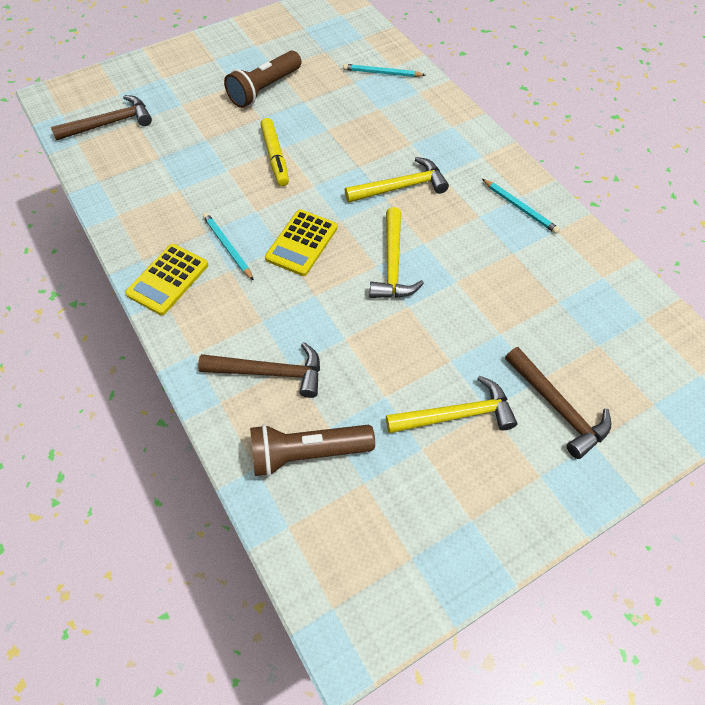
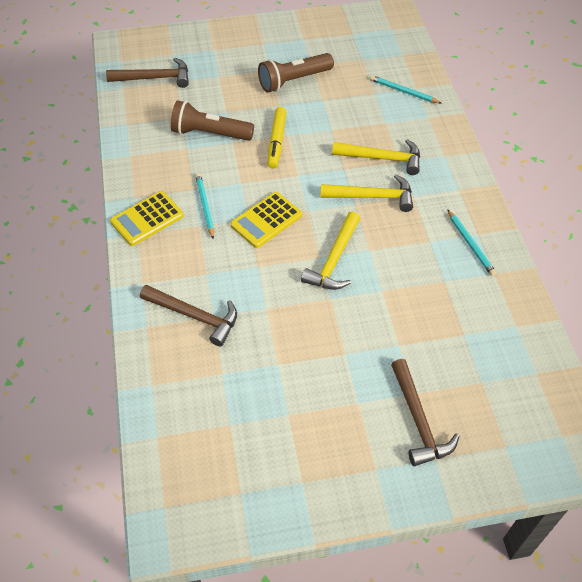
camera: 20 degrees right, 5 degrees down
(307, 453) = (196, 387): brown flashlight -> brown flashlight (210, 133)
(456, 414) = (329, 398): yellow hammer -> yellow hammer (382, 158)

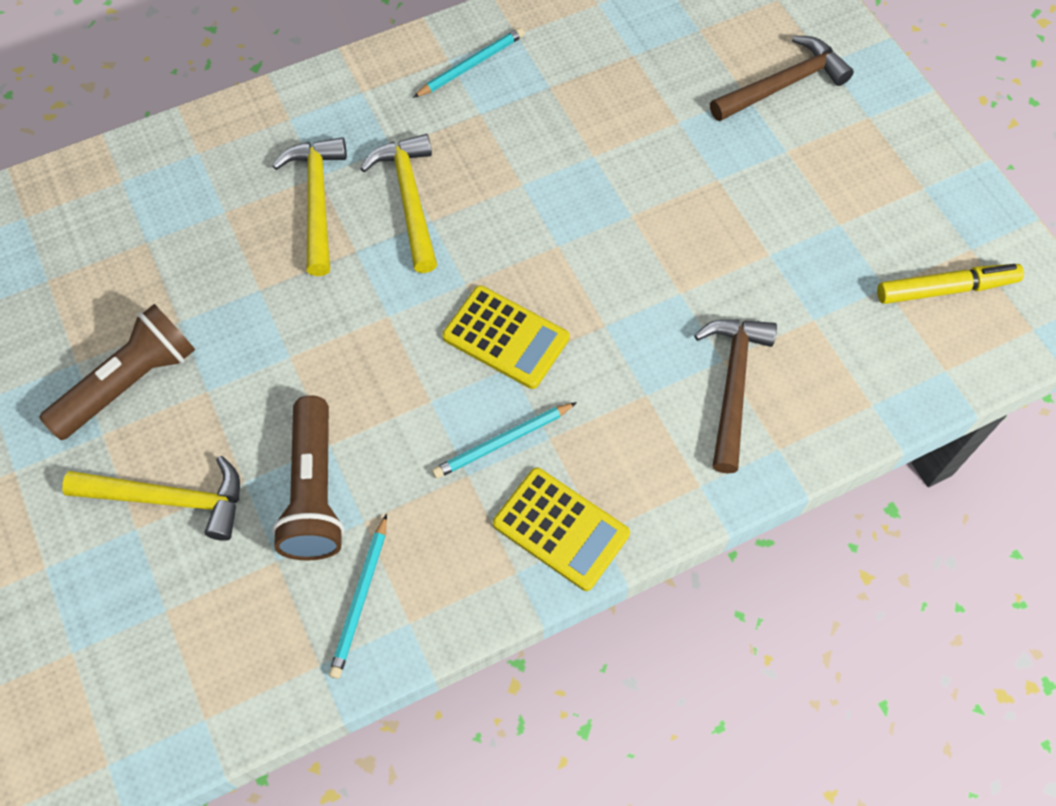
camera: 105 degrees left, 10 degrees up
(154, 78) = (161, 661): brown hammer -> none
(276, 142) = (311, 370): yellow marker -> yellow marker (946, 289)
(293, 80) = (130, 383): brown flashlight -> brown flashlight turned 90 degrees counterclockwise
(334, 260) = (557, 225): yellow hammer -> yellow hammer (169, 499)
(403, 91) = (135, 198): turquoise pencil -> turquoise pencil (361, 598)

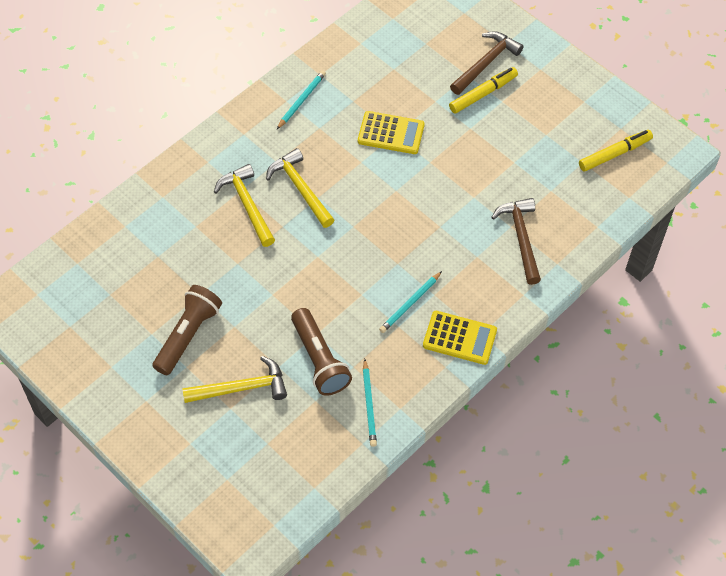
camera: 20 degrees left, 5 degrees down
(505, 338) = (388, 249): yellow calculator -> yellow calculator (391, 133)
(760, 131) = (483, 94): none -> yellow marker

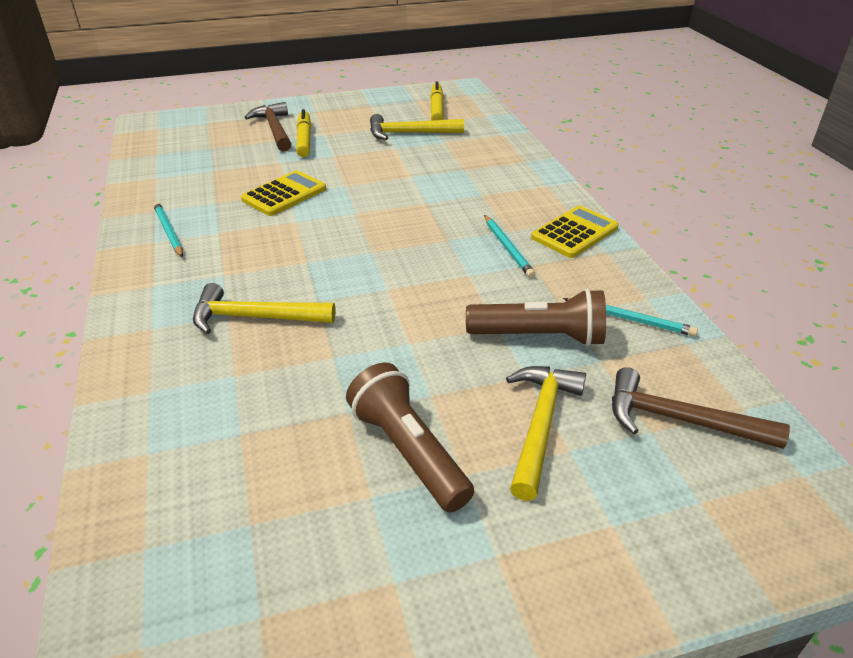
camera: 60 degrees left, 20 degrees down
(300, 188) = (281, 270): yellow hammer -> yellow hammer (409, 133)
(521, 238) = (482, 168): brown hammer -> brown hammer (680, 420)

